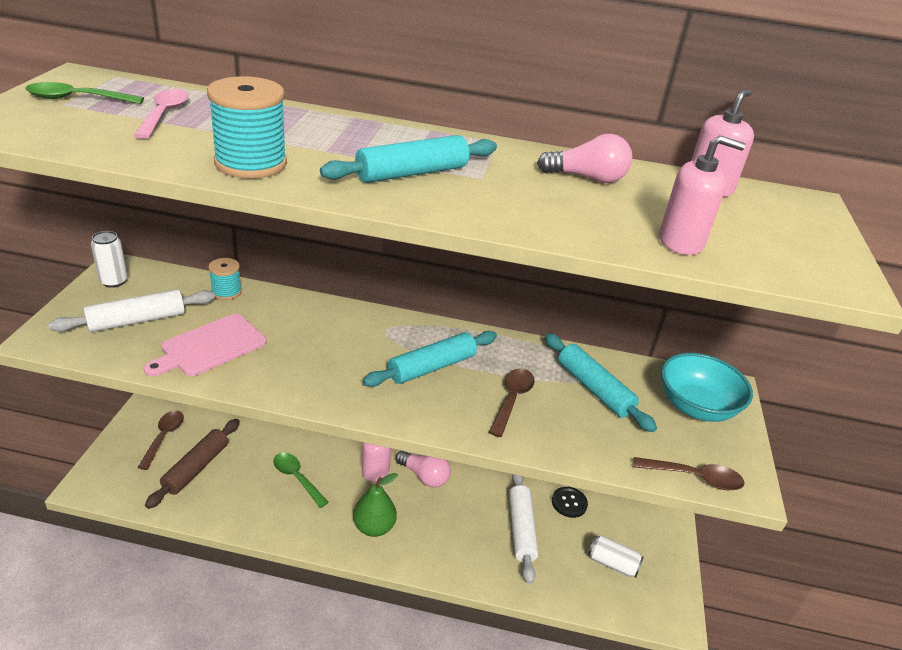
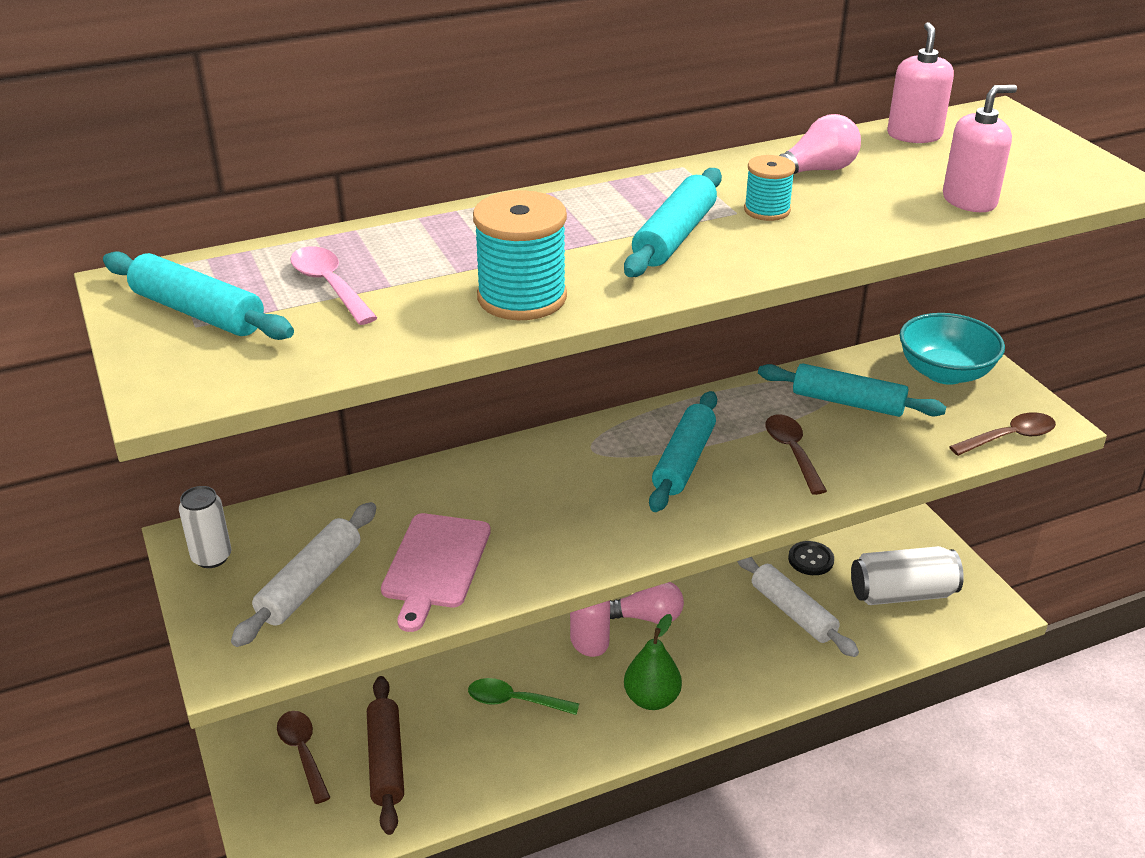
camera: 30 degrees left, 0 degrees up
(77, 99) = (198, 312): green spoon -> turquoise rolling pin
(226, 292) = (365, 498): turquoise spool -> turquoise spool (767, 210)
(612, 563) = (902, 593): white can -> white can, size x1.64

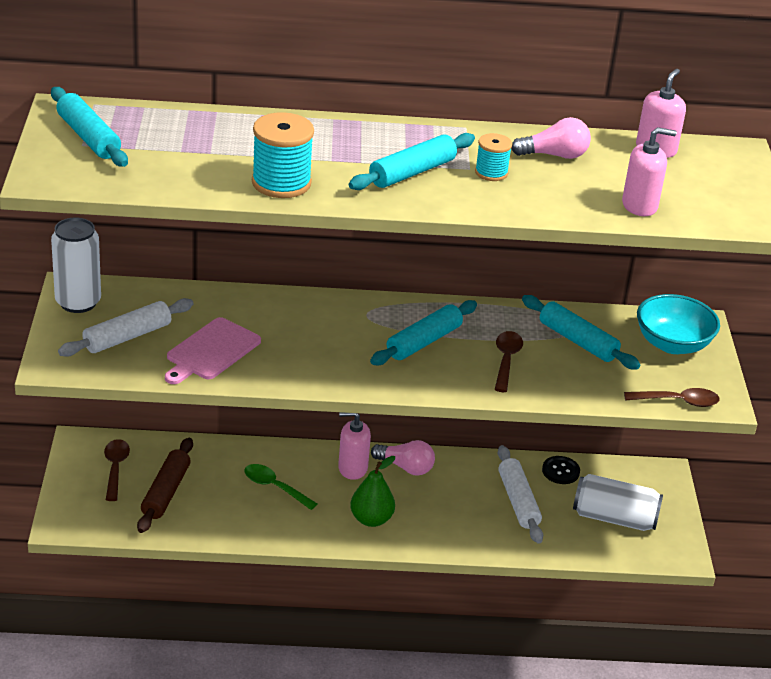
camera: 20 degrees right, 0 degrees up
(211, 557) = (78, 302): white can -> white can, size x1.64
(329, 285) = (174, 143): pink spoon -> none

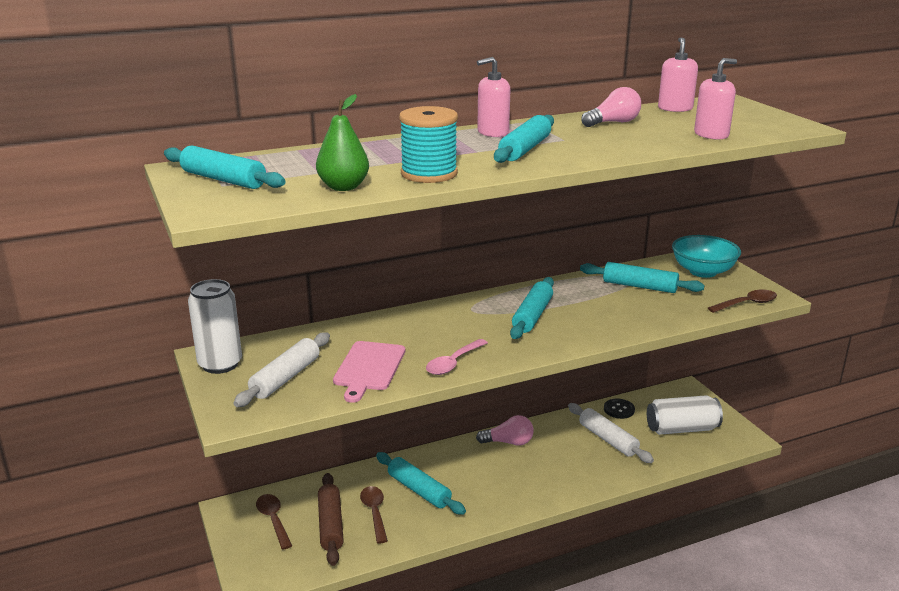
camera: 20 degrees left, 10 degrees down
(274, 487) = (419, 490): green spoon -> turquoise rolling pin
(296, 372) = (453, 363): none -> pink spoon
(352, 468) = (469, 456): pink soap dispenser -> pink soap dispenser (492, 132)
(371, 519) = (513, 489): green pear -> green pear (343, 187)
(491, 172) = (583, 138): turquoise spool -> none
(506, 360) = (604, 311): brown spoon -> brown spoon (374, 512)

